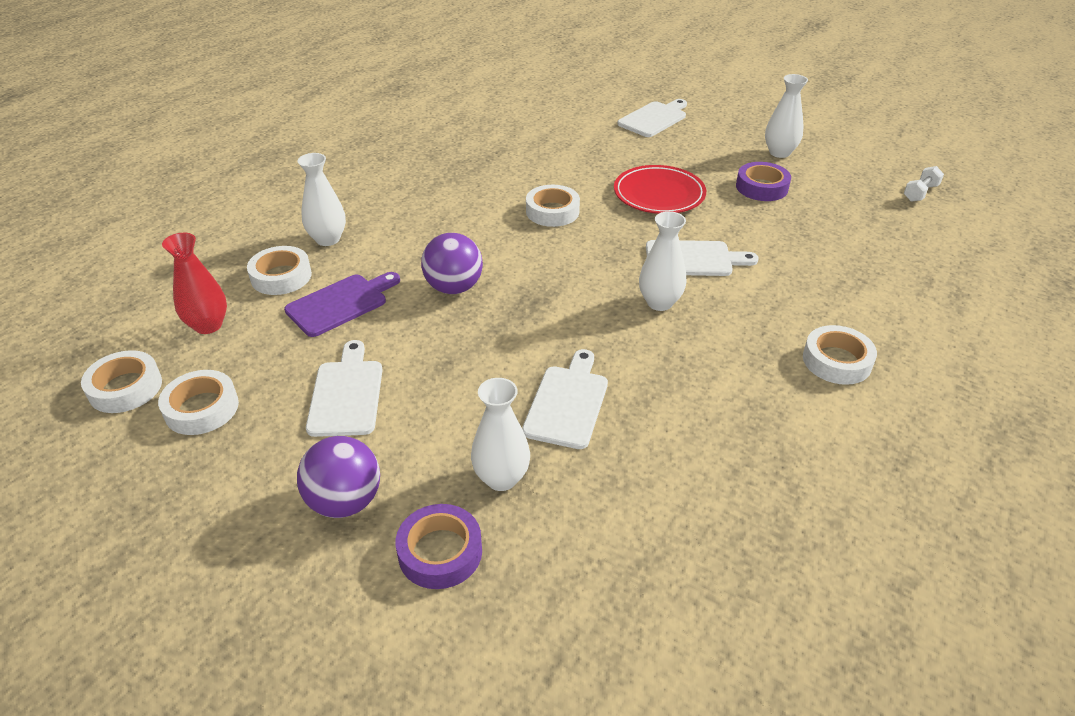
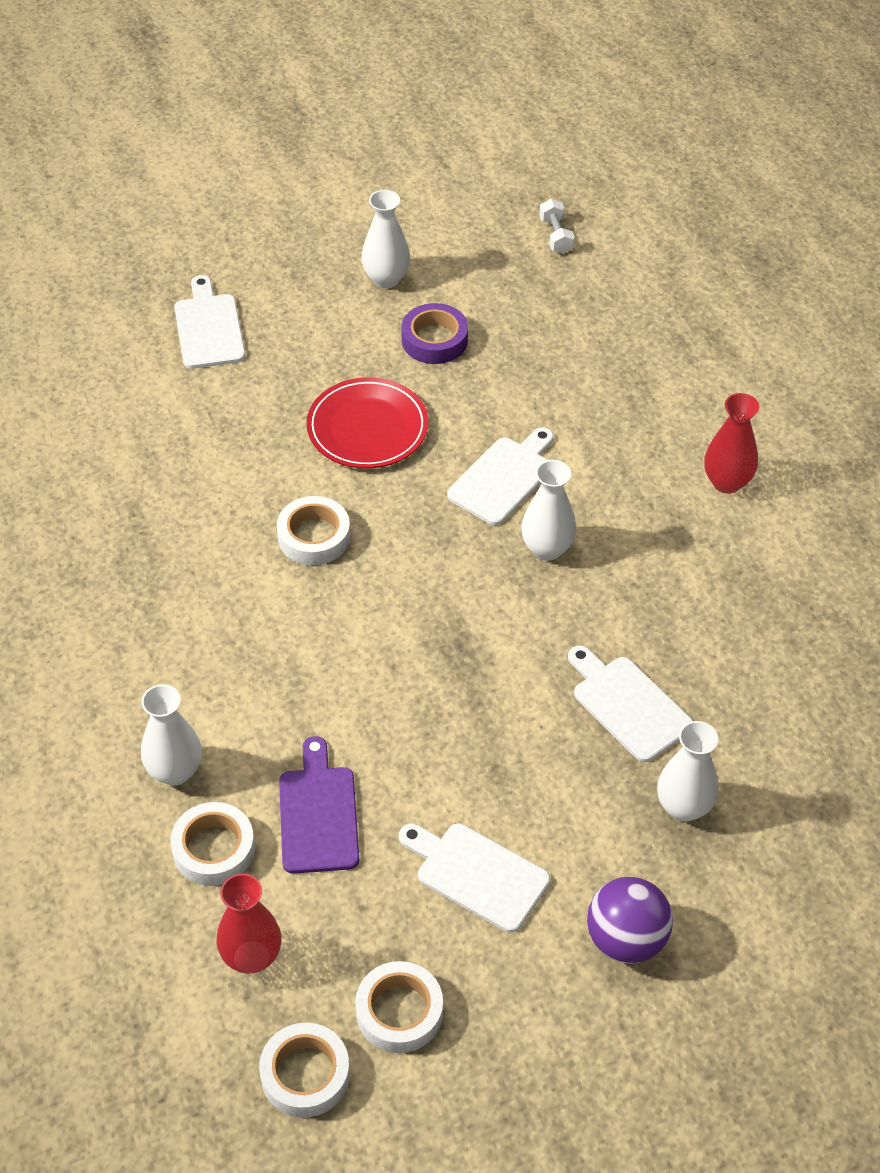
camera: 55 degrees left, 10 degrees up
(440, 552) = (735, 895): purple tape -> none
(454, 288) = (378, 699): purple ball -> none
(837, 361) = (727, 482): white tape -> red vase

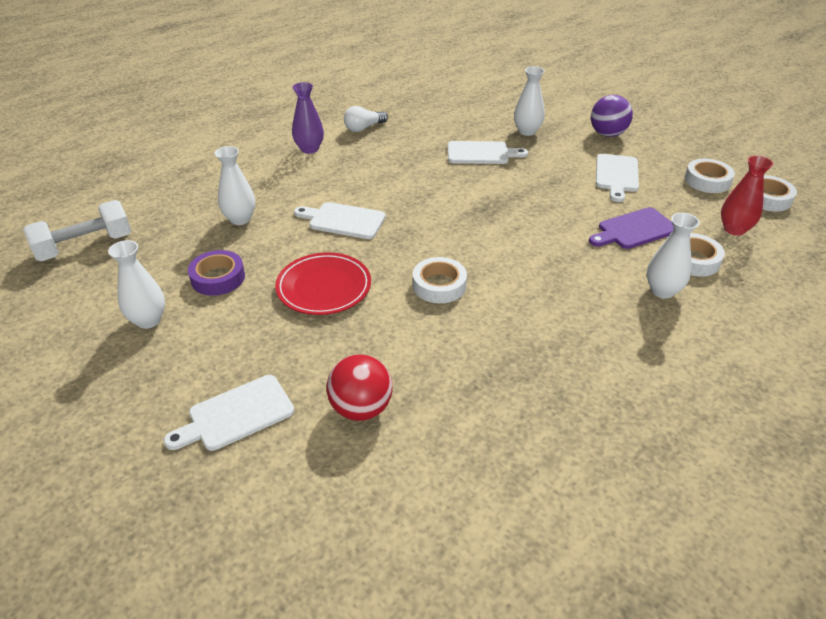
camera: 110 degrees left, 10 degrees down
(161, 417) = (361, 408): none -> red ball
(547, 548) = (392, 195): white vase -> white vase (240, 219)
(556, 236) = (85, 246): white dumbbell -> white dumbbell, size x1.97
(628, 704) = (481, 153): white cutting board -> white cutting board turned 120 degrees counterclockwise
(727, 482) = (309, 149): red vase -> purple vase
(778, 568) = (364, 128): none -> white light bulb

